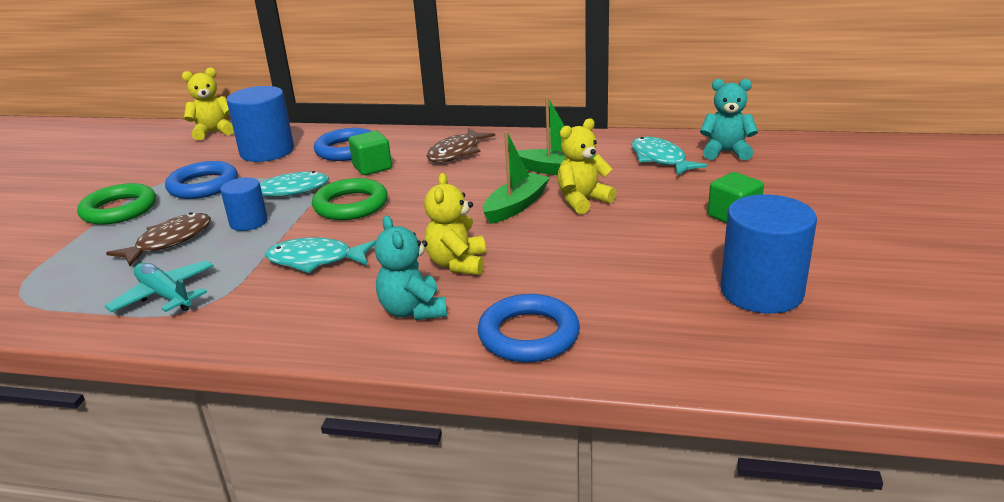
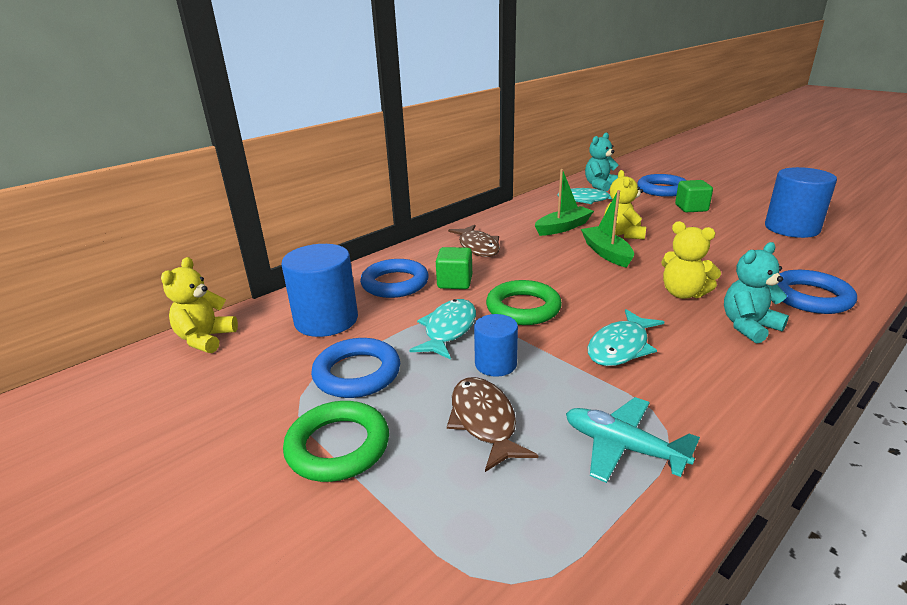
camera: 55 degrees left, 0 degrees up
(165, 295) = (622, 447): turquoise plane -> turquoise plane turned 45 degrees clockwise
(413, 310) = (748, 326): turquoise teddy bear -> turquoise teddy bear turned 135 degrees clockwise
(777, 186) = (662, 189): none -> blue ring

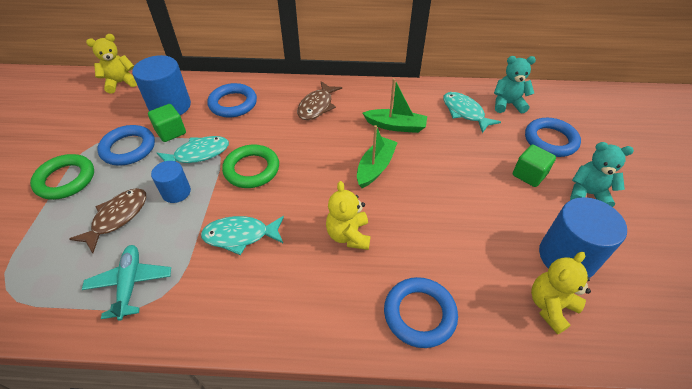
camera: 45 degrees right, 20 degrees up
(455, 282) = (257, 124): green cube -> green cube (171, 132)
(623, 234) = (421, 160): yellow teddy bear -> yellow teddy bear (550, 306)
(748, 326) = (329, 291): turquoise teddy bear -> turquoise teddy bear (587, 194)

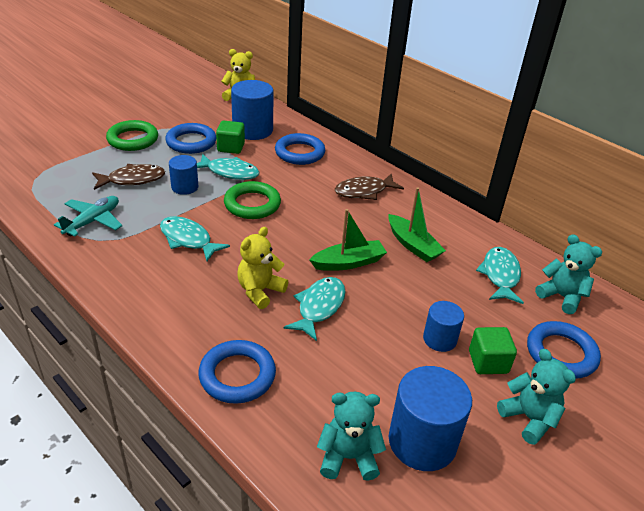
camera: 40 degrees right, 10 degrees down
(401, 215) = (319, 307): none -> turquoise fish
(490, 180) = (439, 339): none -> blue cylinder
(550, 306) = (348, 457): yellow teddy bear -> turquoise teddy bear

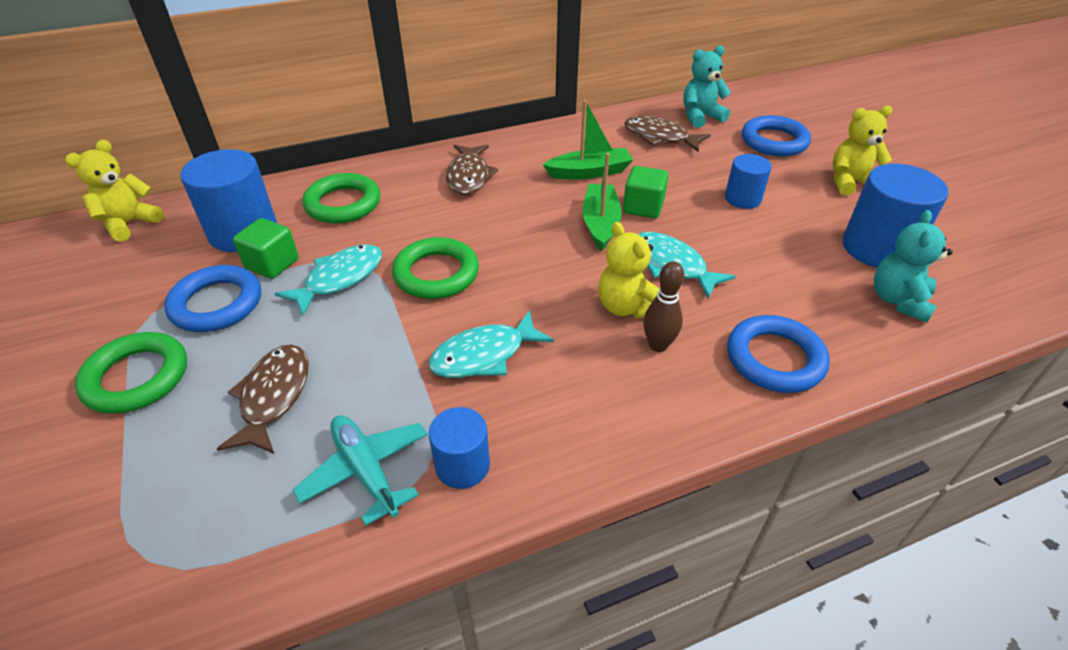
camera: 65 degrees left, 5 degrees up
(185, 187) = (344, 335): blue cylinder -> blue cylinder (462, 465)
(227, 312) = (658, 345): none -> brown bowling pin
(299, 153) = (343, 204): blue ring -> green ring
(488, 362) = (779, 181): green cube -> green cube (643, 207)
(500, 275) = (660, 137): turquoise fish -> brown fish
(529, 418) = (850, 182): turquoise teddy bear -> yellow teddy bear

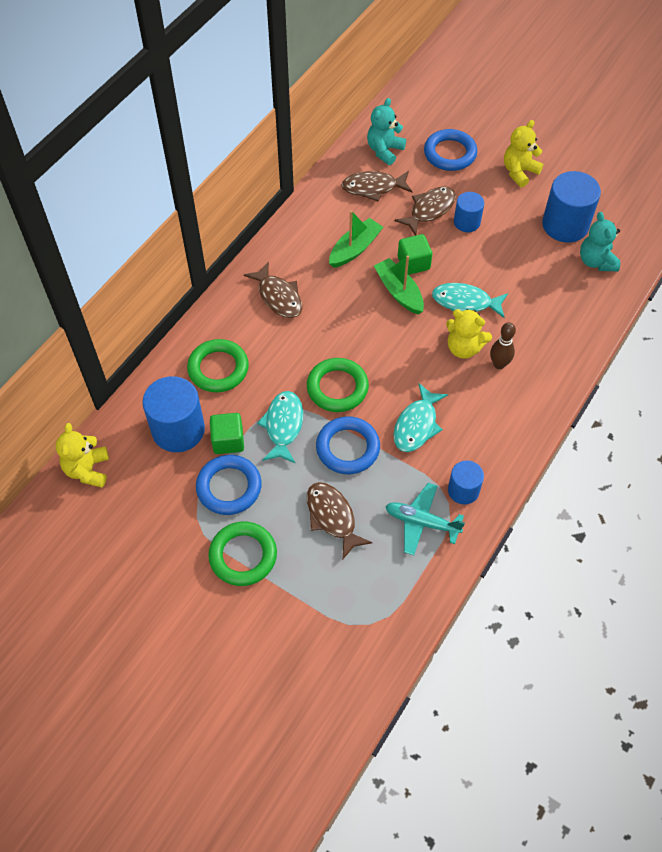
camera: 35 degrees left, 15 degrees up
(706, 174) = (429, 210): none -> brown fish
(774, 359) = (560, 338): blue ring -> blue ring (347, 448)

